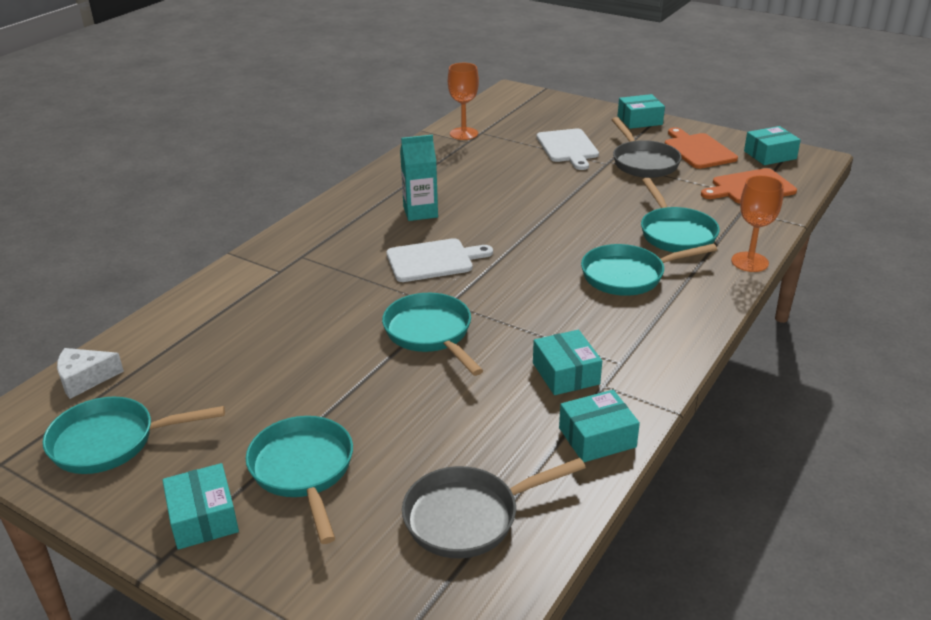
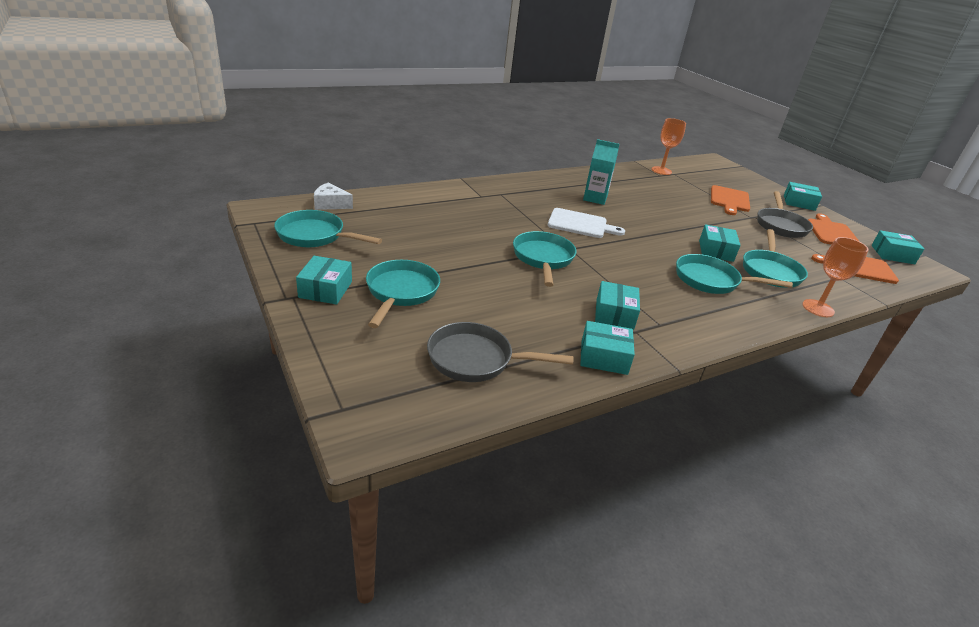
camera: 25 degrees right, 0 degrees up
(568, 148) = (729, 200): white cutting board -> orange cutting board
(604, 231) = (715, 251): none -> turquoise box

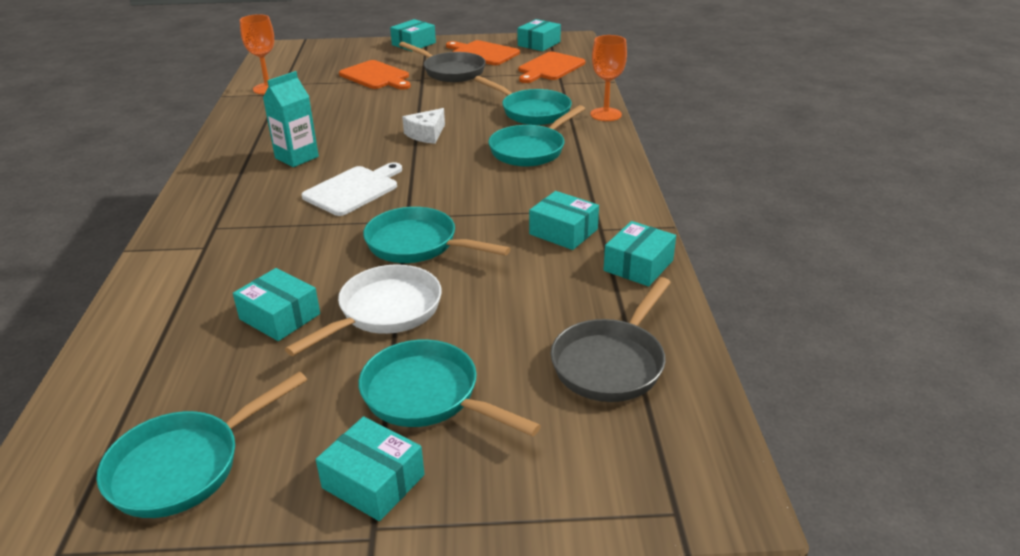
camera: 60 degrees left, 0 degrees up
(330, 204) = (77, 424): white cheese -> white cheese (426, 134)
(466, 262) = (384, 312): none -> white pan
(715, 251) = (475, 125): turquoise box -> turquoise box (280, 316)

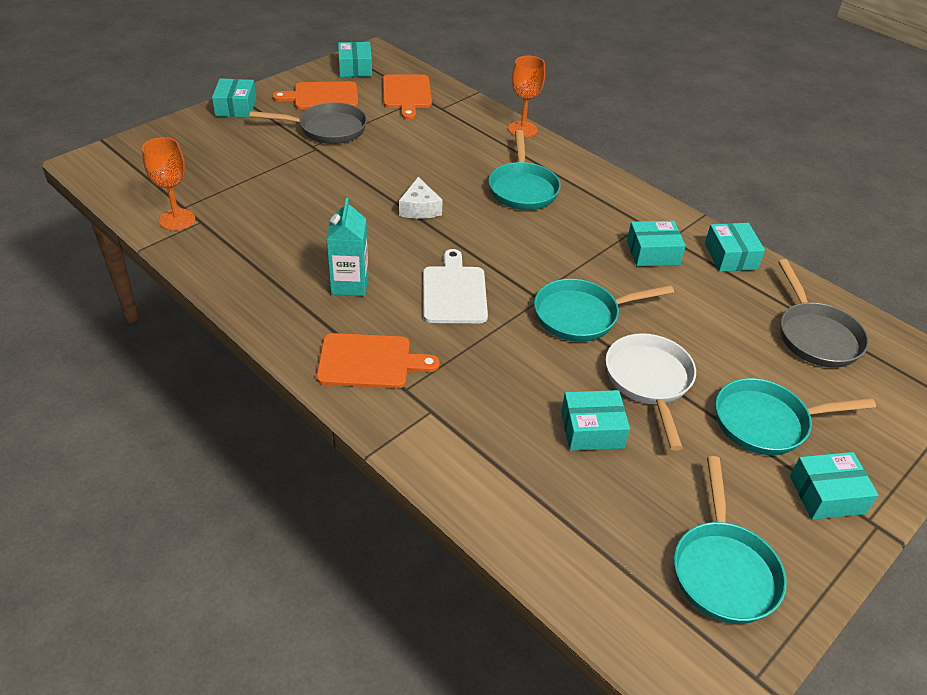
camera: 45 degrees left, 10 degrees up
(376, 76) = (265, 161): orange cutting board -> orange cutting board (369, 362)
(532, 111) = (465, 148): turquoise pan -> none

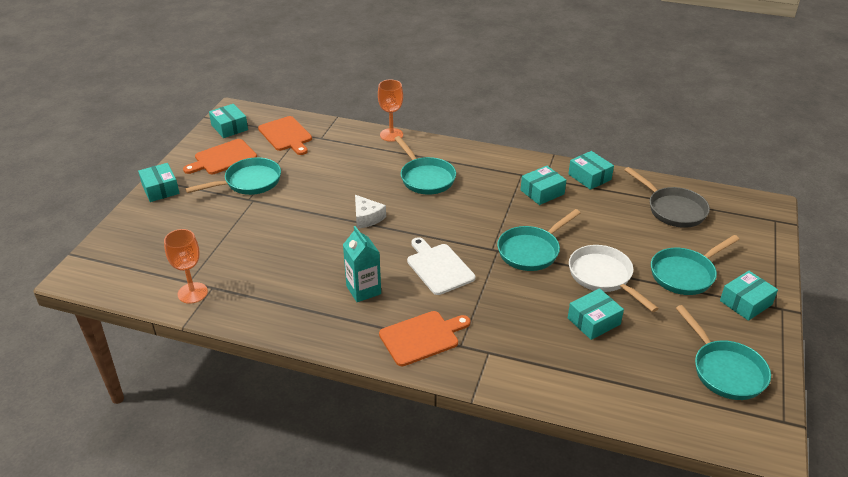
camera: 25 degrees left, 5 degrees down
(327, 129) = (249, 182): grey pan -> turquoise pan

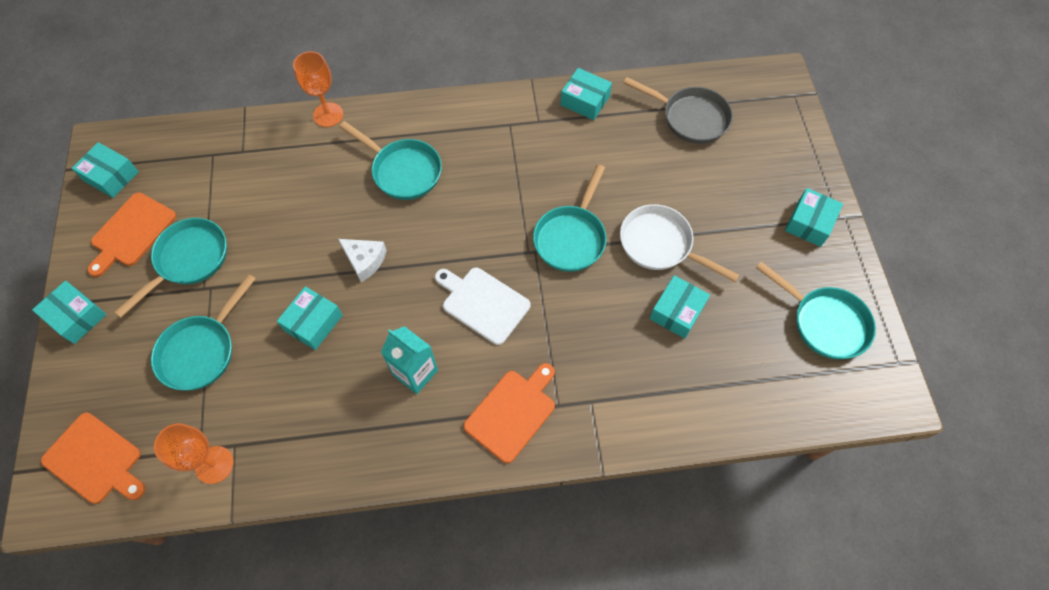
camera: 25 degrees left, 25 degrees up
(286, 135) = (194, 163): orange cutting board -> orange cutting board (95, 460)
(542, 192) = (544, 144): turquoise box -> turquoise box (313, 323)
(685, 274) = (738, 207): turquoise pan -> turquoise pan (201, 350)

